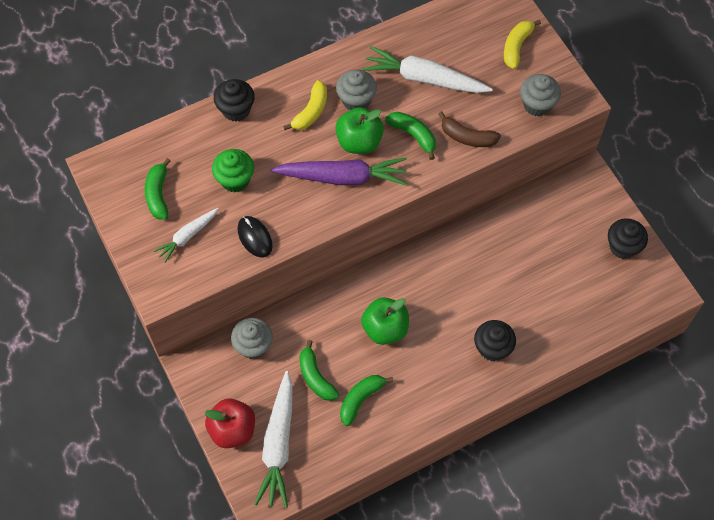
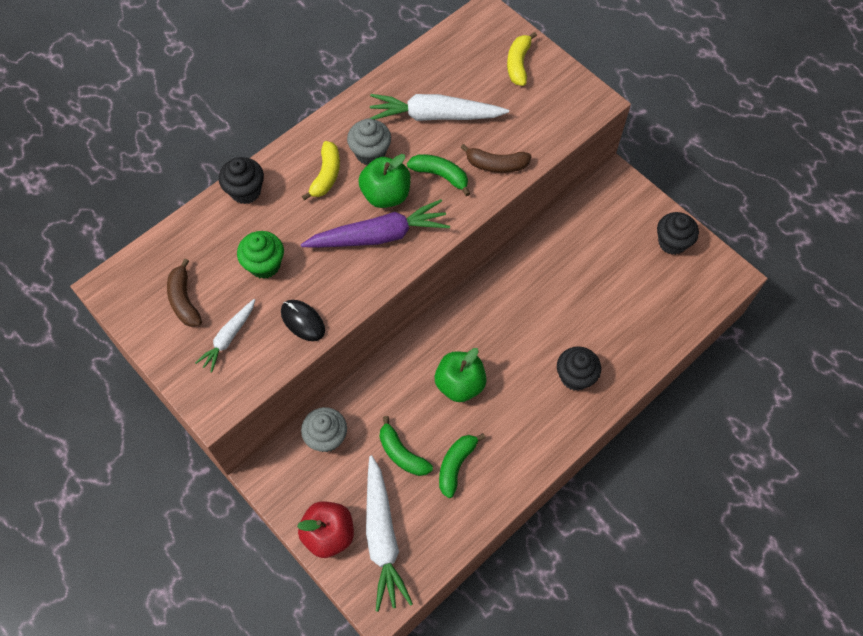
camera: 15 degrees left, 0 degrees up
(158, 194) = (184, 300): green banana -> brown banana
(537, 105) = (557, 117): grey cupcake -> none

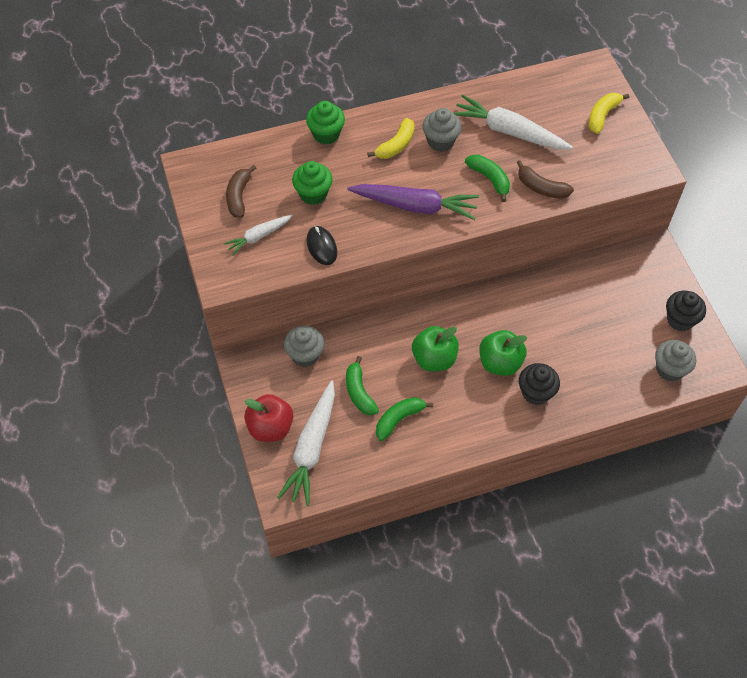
camera: 25 degrees right, 5 degrees down
(245, 191) = (326, 134): black cupcake -> green cupcake
(386, 195) = (437, 177): green apple -> green apple (500, 363)
(686, 297) = (669, 369): none -> grey cupcake

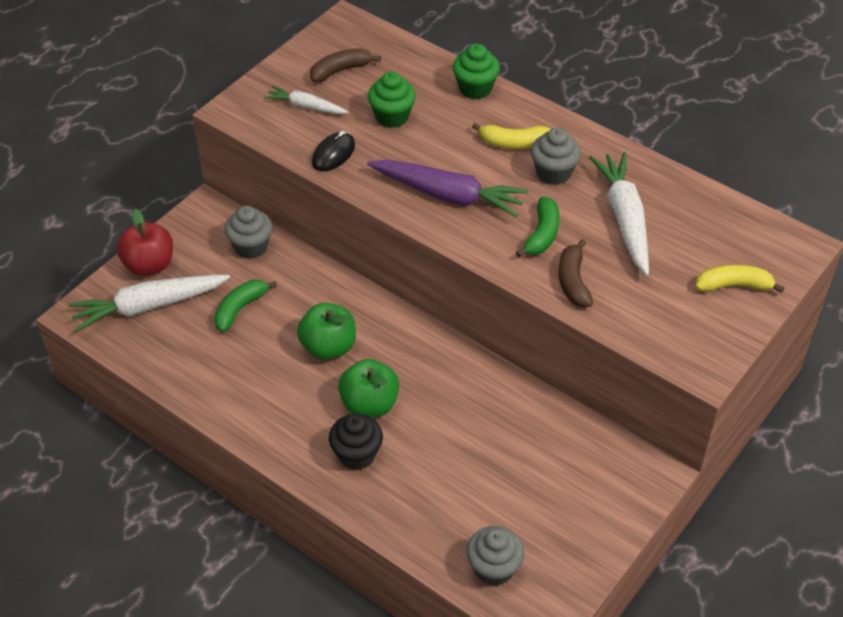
camera: 55 degrees right, 10 degrees down
(399, 419) = (232, 356): green banana -> none
(415, 206) = (448, 195): purple carrot -> purple carrot turned 45 degrees counterclockwise
(680, 320) = (575, 546): black cupcake -> none

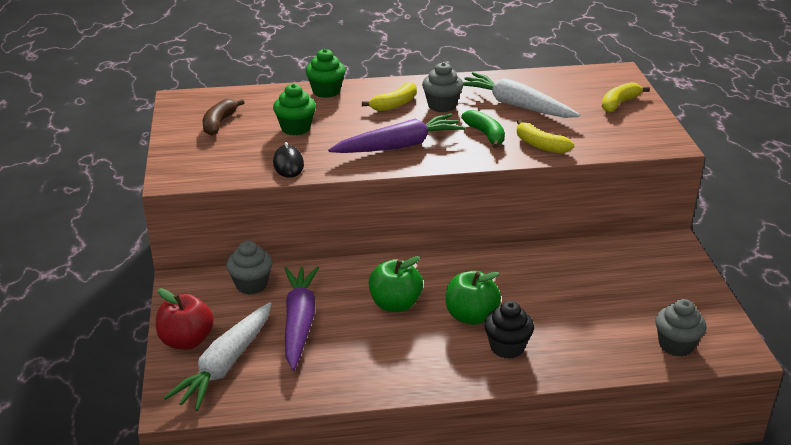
camera: 45 degrees left, 15 degrees down
(240, 309) = (299, 322): green banana -> purple carrot
(305, 107) = (225, 151): white carrot -> none
(573, 281) = (540, 145): brown banana -> yellow banana

